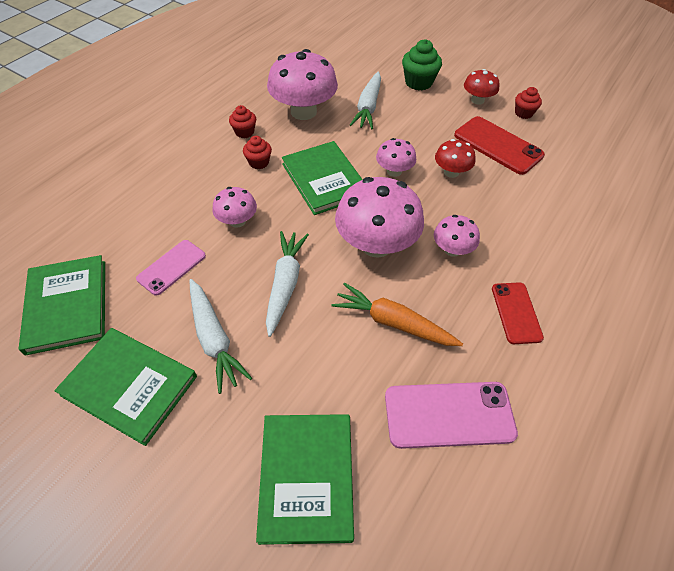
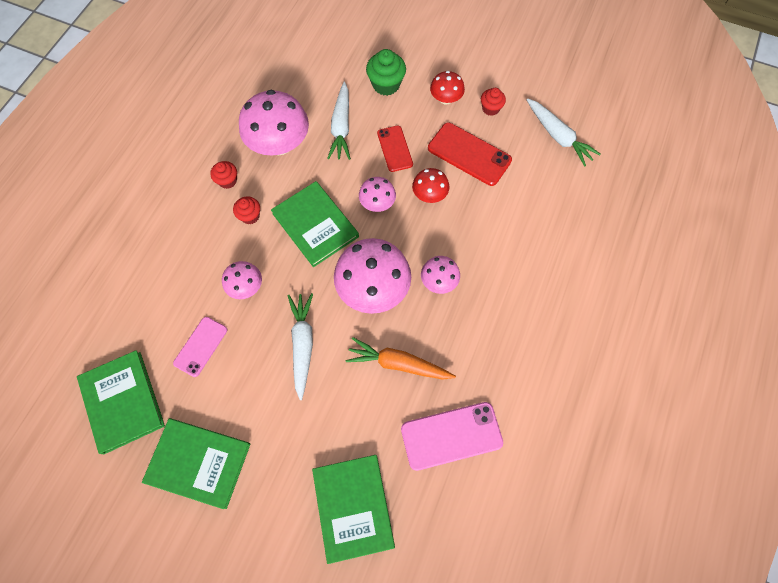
camera: 10 degrees left, 15 degrees up
(214, 339) = (255, 408): white carrot -> white carrot (558, 136)
(516, 312) = (496, 334): red phone -> red phone (395, 148)

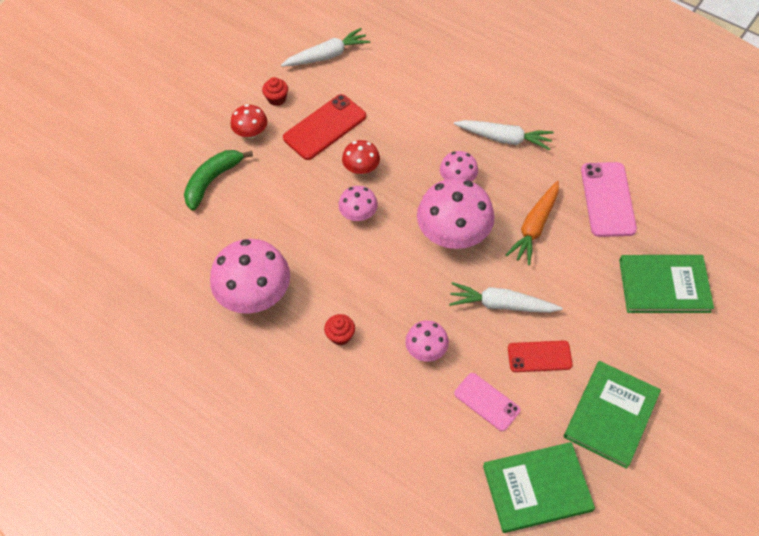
camera: 75 degrees left, 10 degrees down
(227, 181) = (287, 354): red cupcake -> none
(315, 225) = (369, 274): green book -> none
(341, 127) = (253, 231): white carrot -> white carrot (504, 138)
(386, 84) = (212, 181): green cupcake -> green banana
(395, 148) = (297, 187): red phone -> red phone (539, 356)

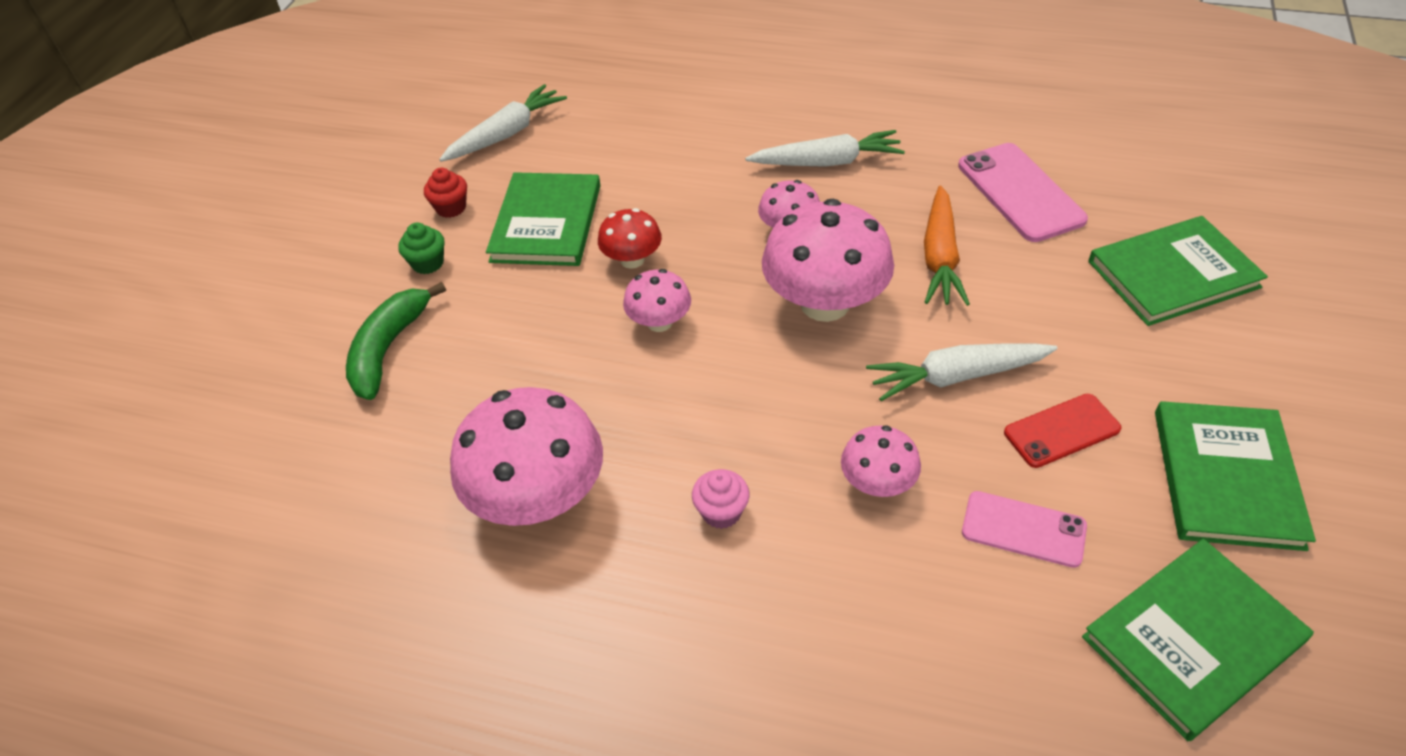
camera: 20 degrees left, 10 degrees down
(251, 133) = (428, 263): red mushroom -> green cupcake
(325, 127) = (546, 223): red phone -> green book
(340, 335) = (721, 512): red cupcake -> pink cupcake

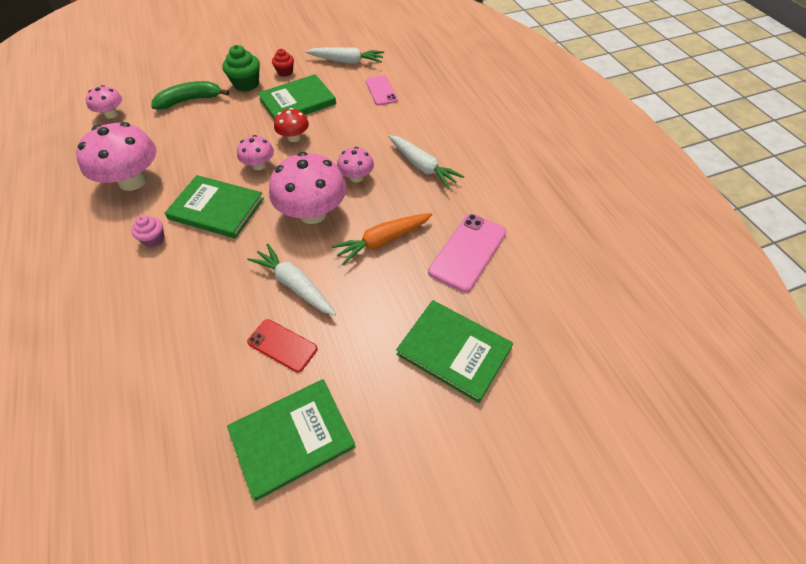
camera: 50 degrees right, 5 degrees up
(428, 263) = (246, 84): green cupcake -> green cupcake, size x1.61
(877, 483) = (201, 285): pink mushroom -> pink mushroom (111, 114)
(1023, 529) = (201, 356): pink phone -> pink phone (381, 91)
(1193, 639) = (160, 461): green book -> green book (216, 209)

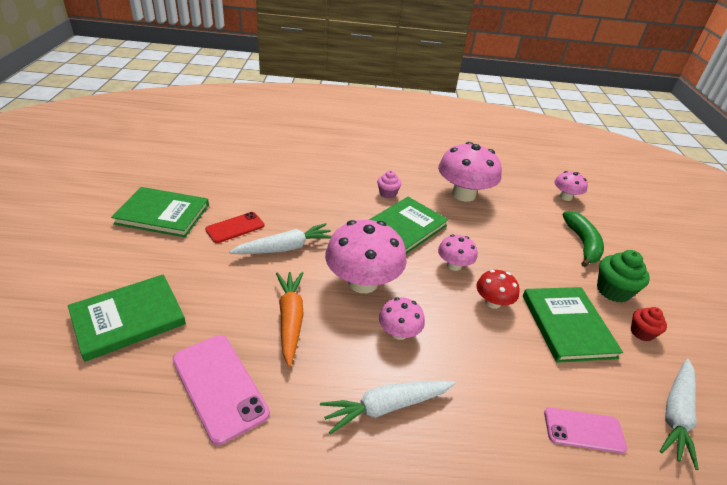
camera: 110 degrees right, 15 degrees down
(292, 438) = (163, 214): green book -> green book turned 75 degrees counterclockwise

